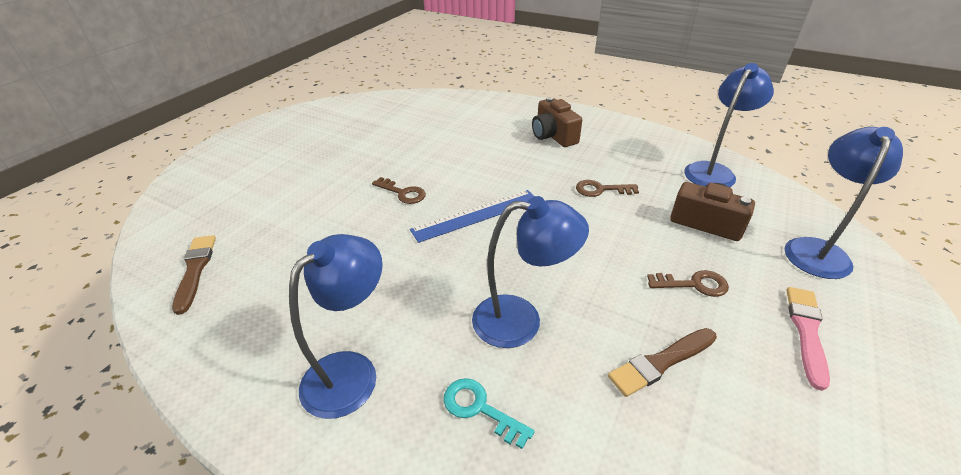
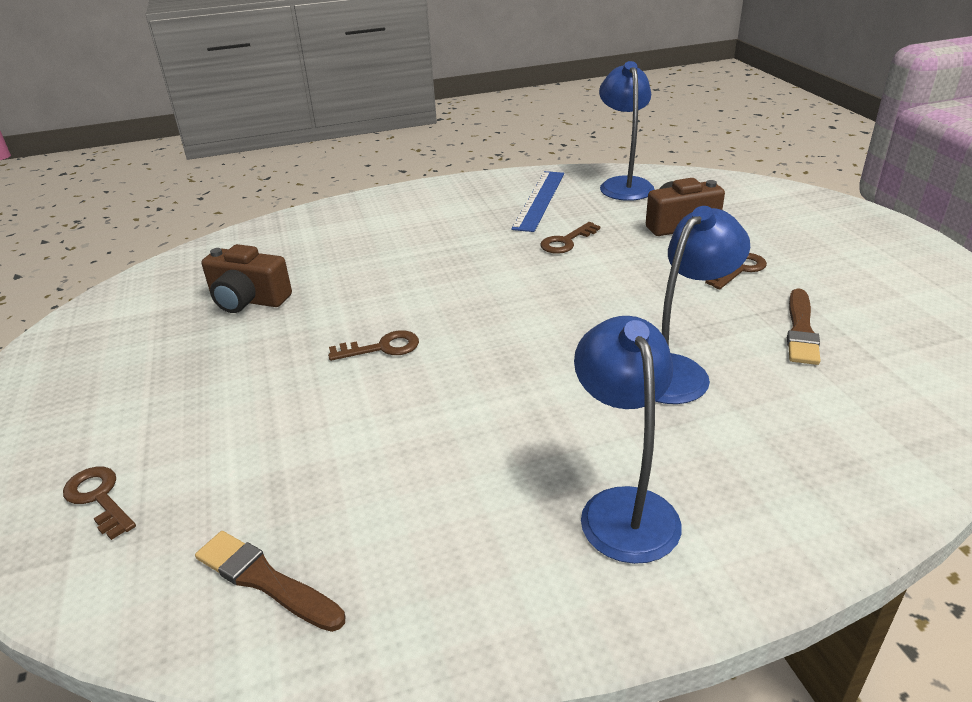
camera: 45 degrees left, 5 degrees down
(215, 191) = (99, 498): none -> brown key
(476, 215) = (497, 322): blue ruler -> blue ruler (539, 200)
(480, 409) = (756, 446): turquoise key -> none
(553, 136) = (445, 219): brown camera -> brown camera (248, 300)
(806, 332) = (836, 258): pink brush -> none
(816, 249) = (766, 205): blue lamp -> none

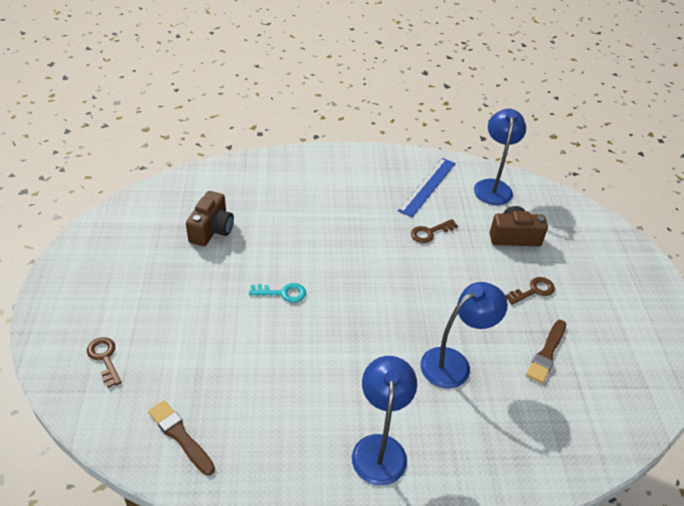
camera: 10 degrees right, 10 degrees up
(248, 300) = (212, 230): brown camera -> brown camera turned 105 degrees counterclockwise
(382, 348) = (282, 293): brown key -> turquoise key

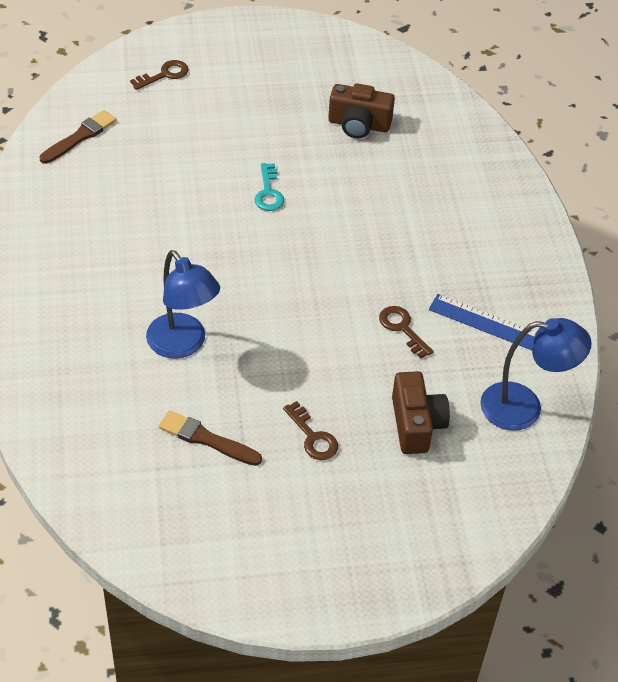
camera: 85 degrees right, 5 degrees up
(379, 448) = (69, 279): blue lamp -> none

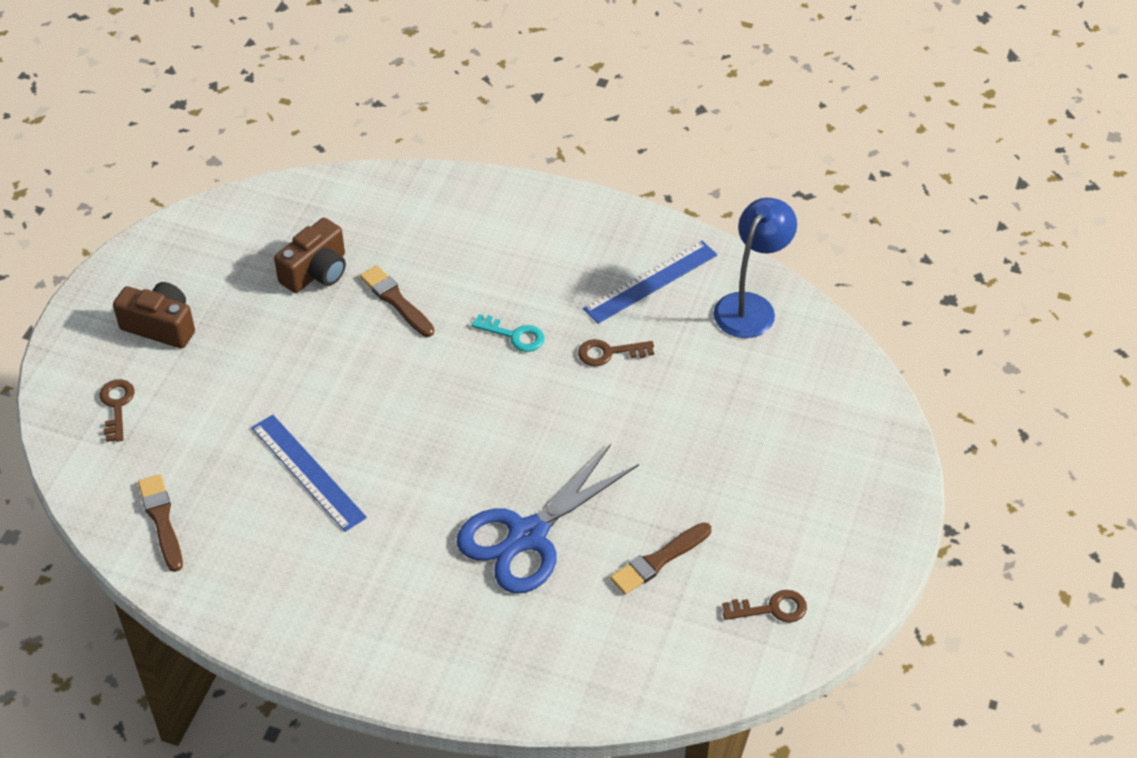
camera: 60 degrees left, 0 degrees up
(167, 195) = (308, 472): none -> blue ruler
(183, 345) = (528, 535): blue lamp -> blue scissors
(268, 192) = (362, 384): turquoise key -> turquoise key (514, 335)
(313, 437) = (700, 474): brown key -> brown key (771, 608)
(363, 179) = (396, 301): none -> brown brush
(416, 424) = (727, 391): brown camera -> brown camera (160, 326)

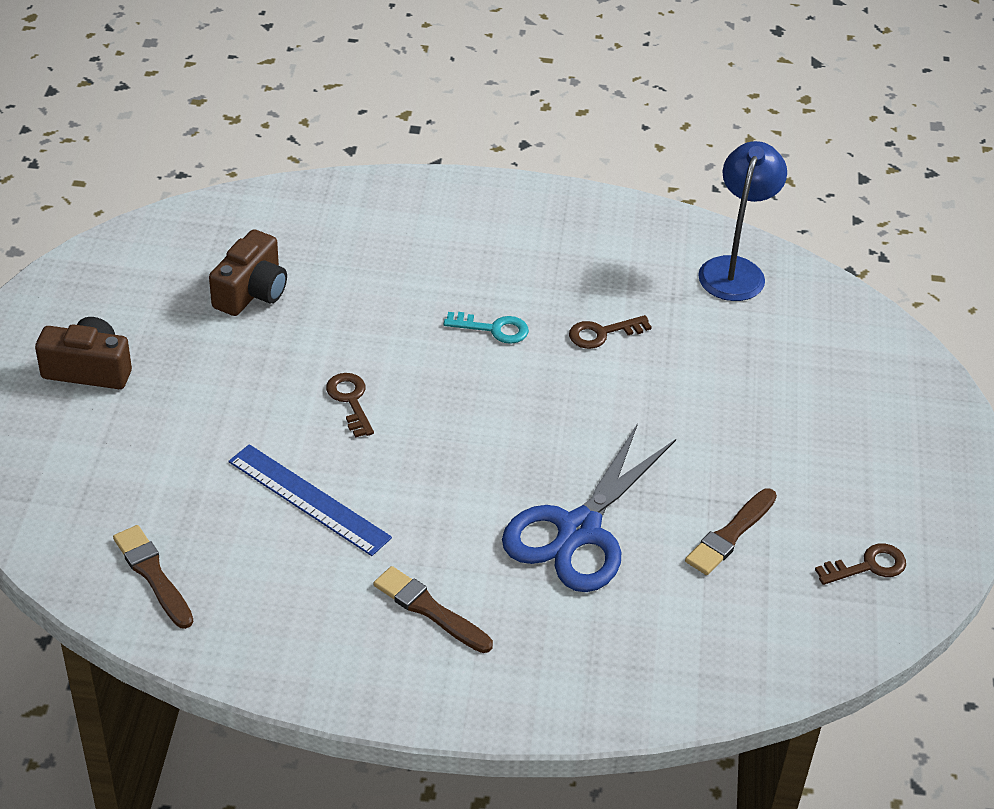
camera: 15 degrees left, 5 degrees down
(116, 406) = (62, 460): brown key -> brown key (350, 401)
(396, 301) = (351, 310): brown brush -> brown brush (430, 610)
(651, 282) = (622, 258): blue ruler -> none

